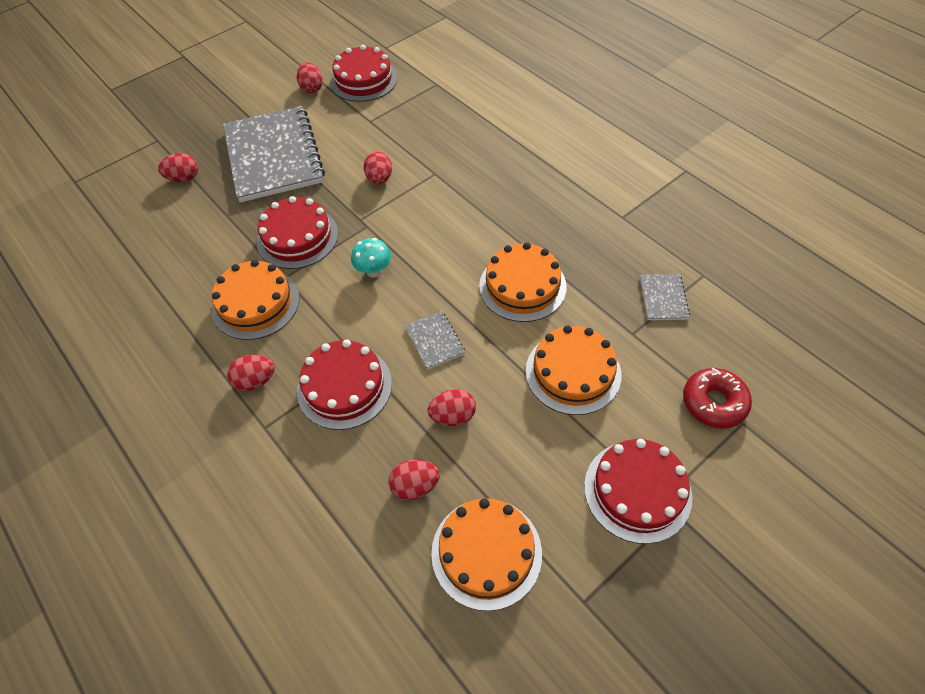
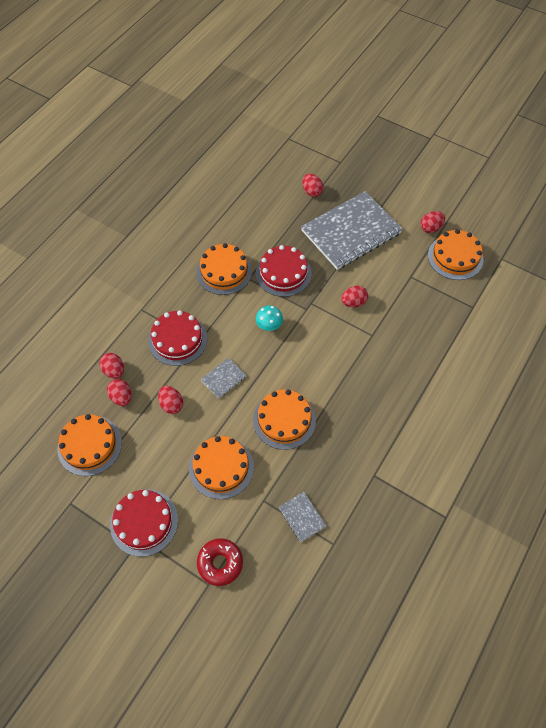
camera: 70 degrees right, 5 degrees up
(255, 381) = (170, 293): red egg -> red egg (114, 371)
(363, 80) = (455, 257): red cake -> orange cake
(663, 298) = (302, 517): grey notebook -> grey notebook turned 75 degrees clockwise

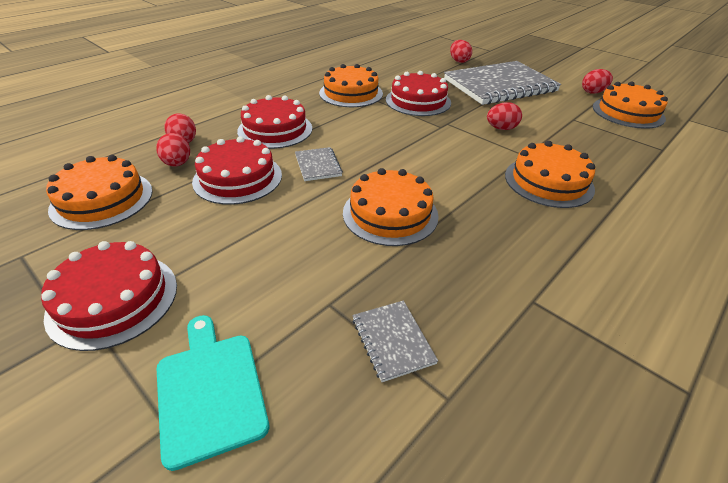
camera: 10 degrees right, 20 degrees down
(171, 404) = (238, 178): red egg -> red cake
(220, 563) = (210, 390): red donut -> turquoise cutting board
(221, 467) = (275, 250): orange cake -> orange cake (548, 181)
(223, 378) = (318, 165): grey notebook -> grey notebook turned 75 degrees counterclockwise
(269, 326) = (391, 133): turquoise mushroom -> none

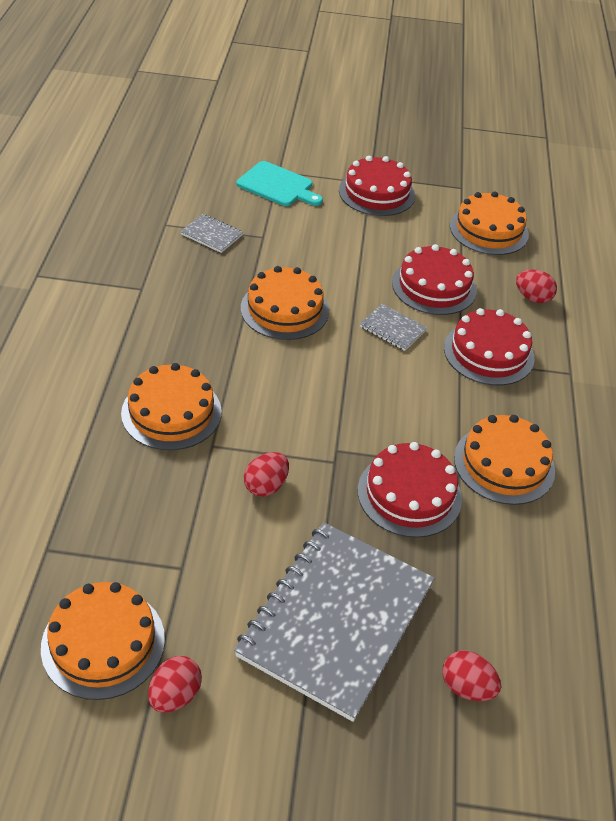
camera: 140 degrees right, 5 degrees up
(177, 164) = (497, 277): red egg -> none

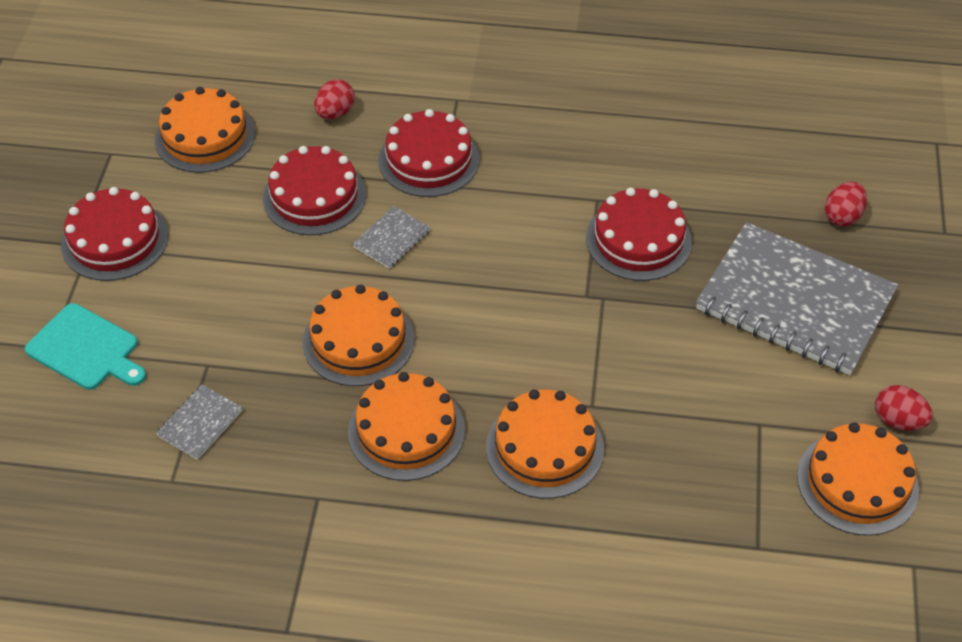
camera: 85 degrees left, 5 degrees up
(266, 486) = (643, 356): red egg -> none
(278, 185) = (86, 349): turquoise cutting board -> turquoise cutting board turned 90 degrees clockwise
(504, 464) = (590, 165): orange cake -> orange cake (406, 430)

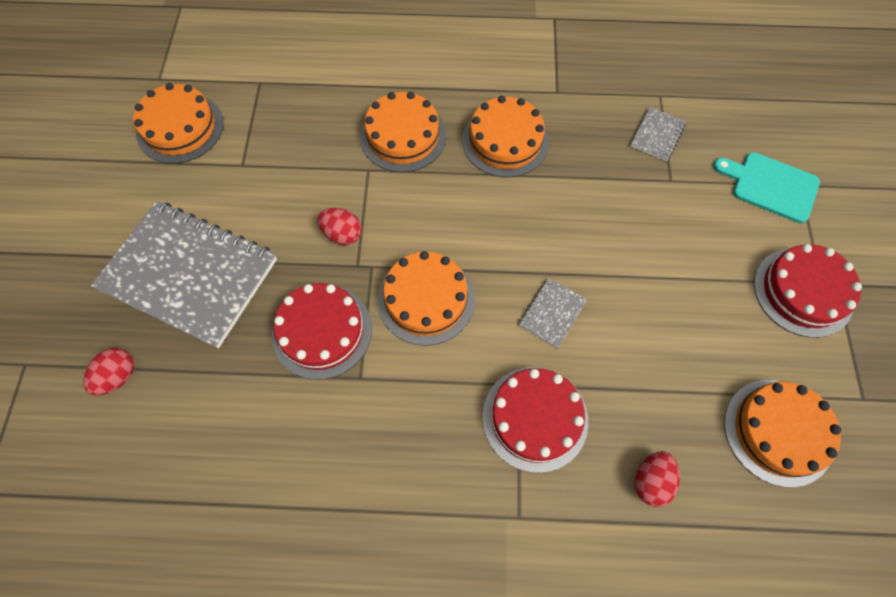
camera: 175 degrees right, 15 degrees up
(314, 196) = (638, 358): red cake -> none
(358, 340) = (557, 209): orange cake -> orange cake (426, 299)
(898, 420) = (135, 175): red egg -> red egg (342, 234)

